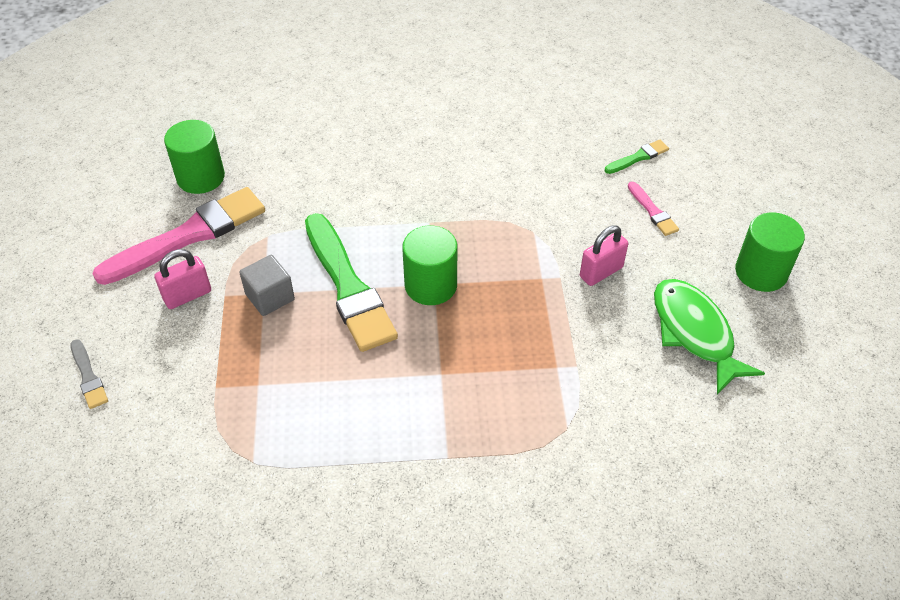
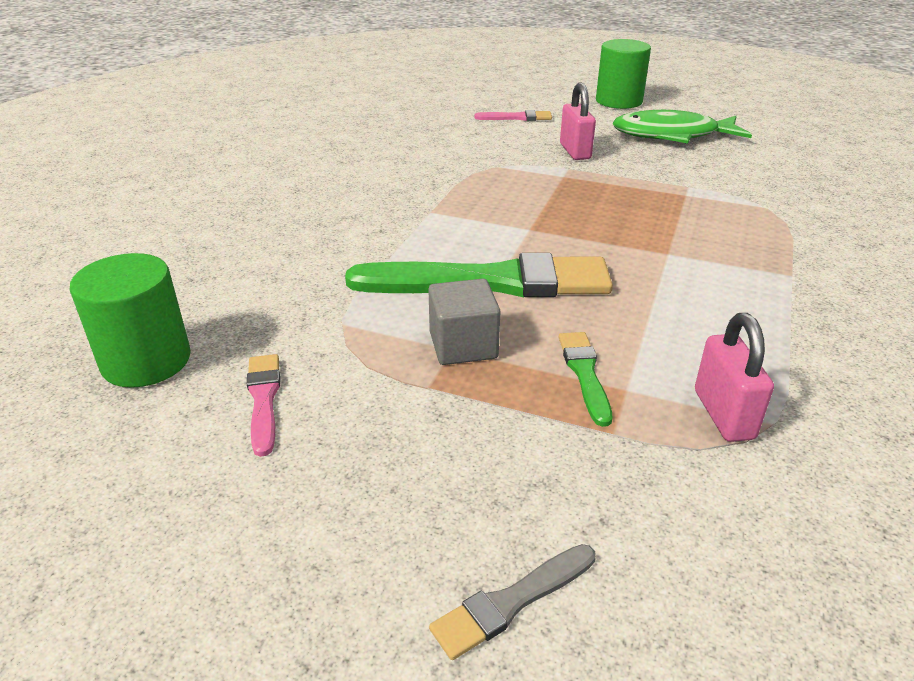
camera: 65 degrees left, 15 degrees down
(88, 377) = (511, 602): grey brush -> grey brush turned 150 degrees clockwise
(187, 295) = (397, 426): pink padlock -> pink padlock (723, 414)
(188, 236) = (264, 399): pink brush -> pink brush, size x0.45
(430, 285) = (530, 231): green cylinder -> none
(638, 157) = (445, 108): green brush -> green brush (584, 373)

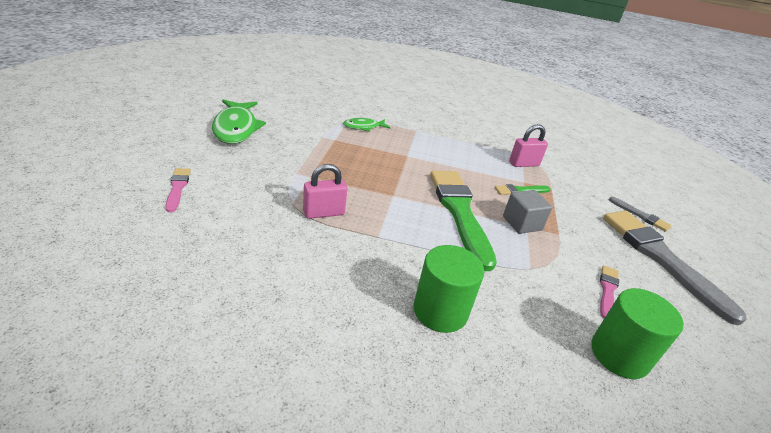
camera: 105 degrees left, 0 degrees up
(264, 399) = (607, 290): pink brush -> pink brush turned 135 degrees clockwise
(322, 546) = (661, 259): none -> grey brush
(575, 151) = (263, 167): pink padlock -> pink padlock (323, 213)
(619, 101) = (152, 137): green cylinder -> green cylinder (440, 311)
(757, 221) = (363, 127): none -> green fish

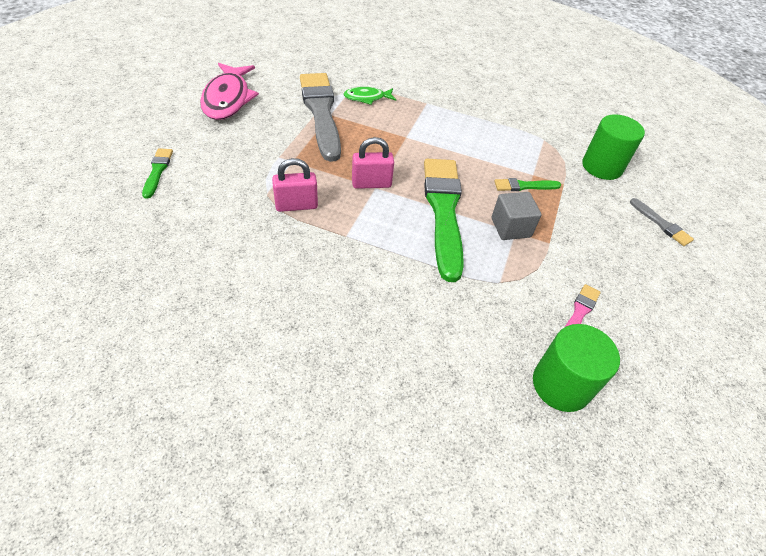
camera: 10 degrees right, 15 degrees up
(177, 188) = (157, 171): pink brush -> green brush
(236, 128) = (228, 99): green fish -> pink fish
(440, 311) = (386, 322): green cylinder -> green cylinder (602, 167)
(523, 164) = (542, 150): pink padlock -> pink padlock (371, 184)
(661, 259) = (662, 280): grey brush -> grey brush (321, 112)

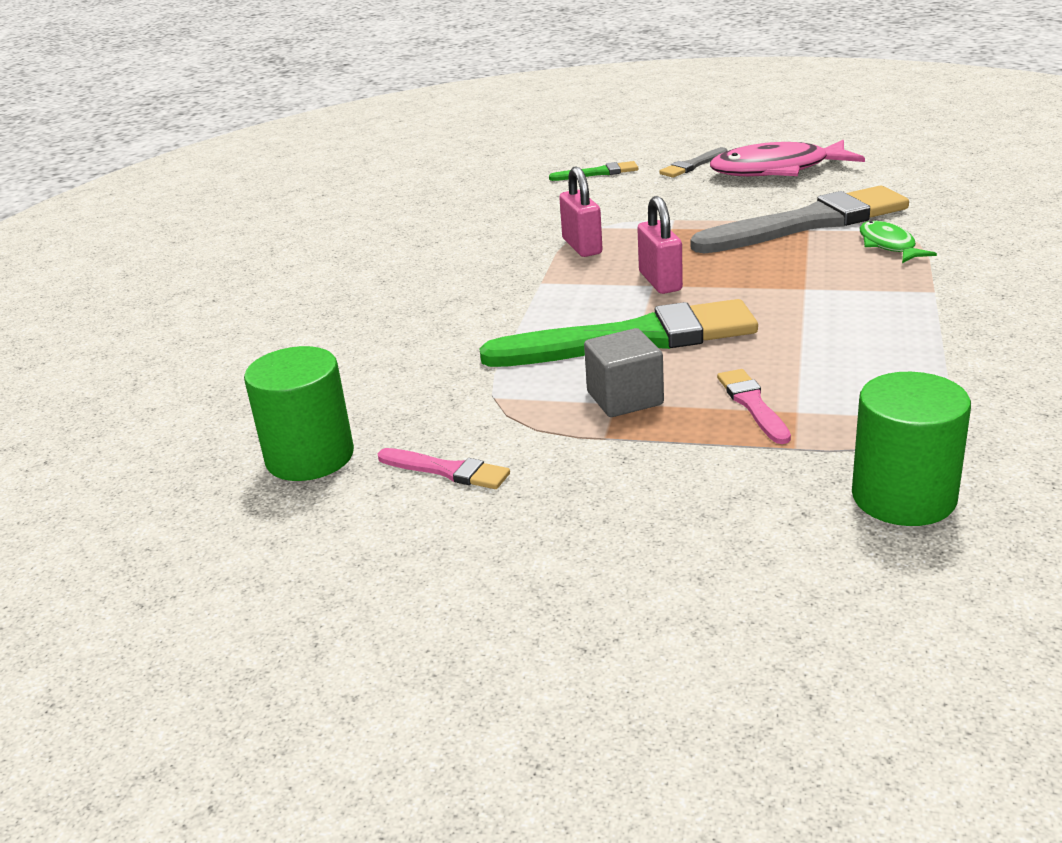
camera: 90 degrees right, 20 degrees down
(524, 186) = (752, 404): green brush -> pink brush
(661, 224) = (743, 580): grey brush -> grey brush (693, 165)

